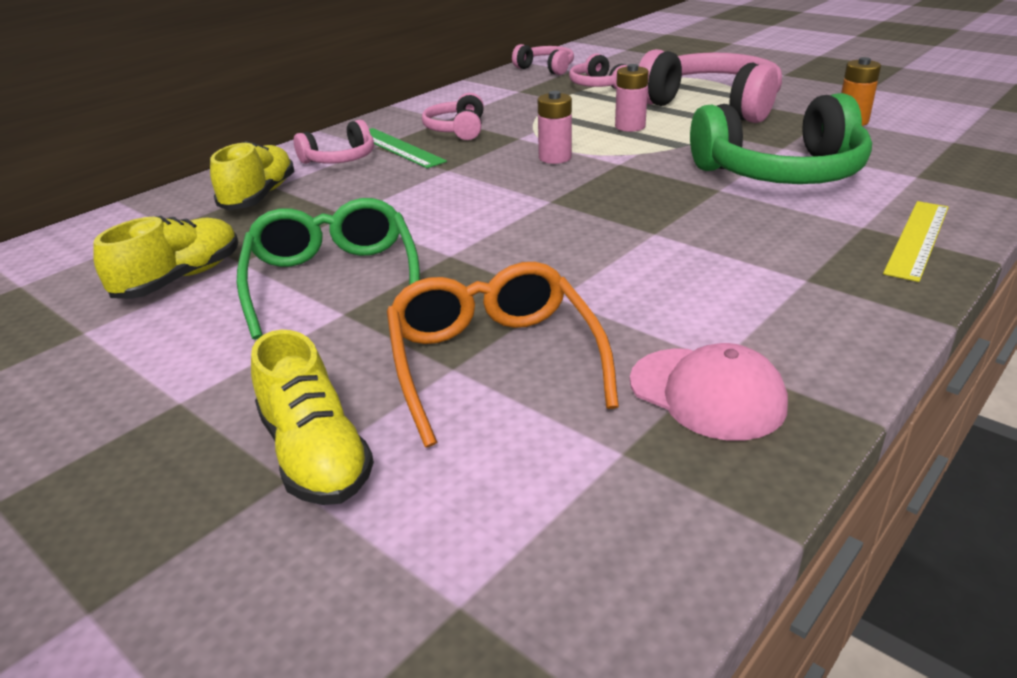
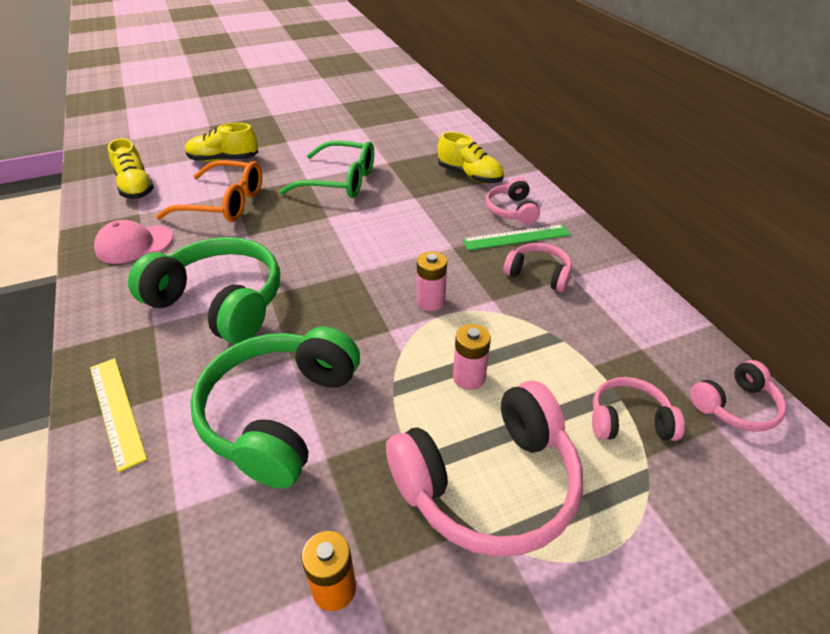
camera: 115 degrees right, 10 degrees up
(180, 279) = (385, 147): yellow shoe -> yellow shoe (135, 187)
(709, 255) = (220, 302): none -> green headphones

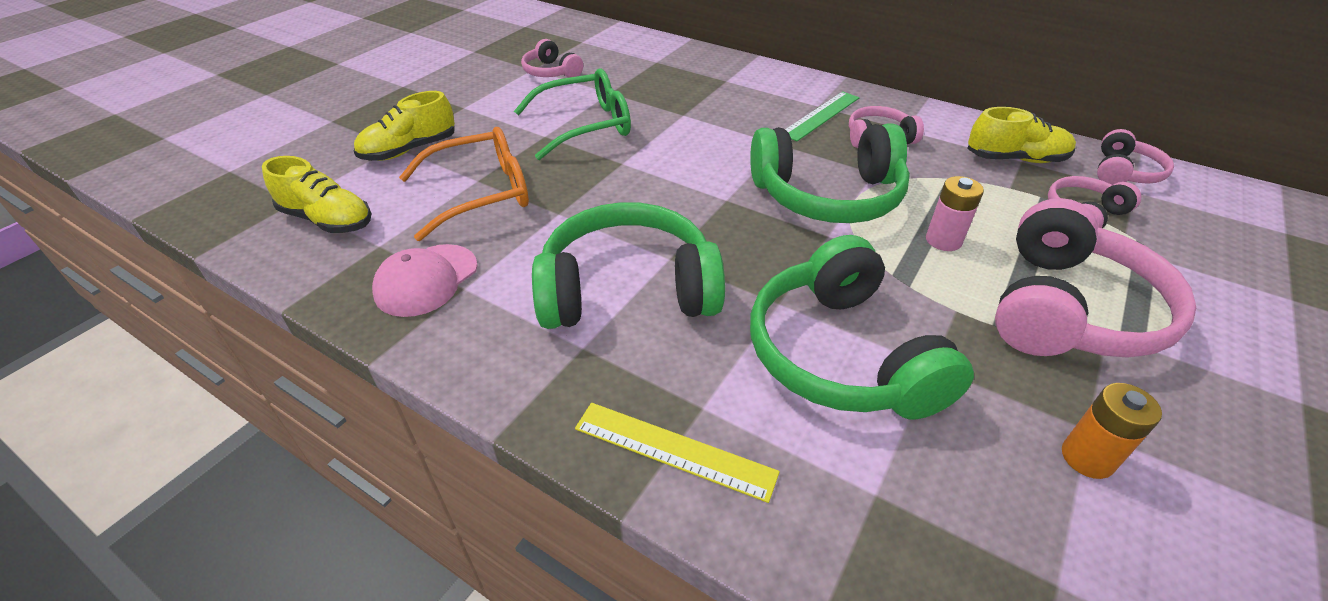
camera: 35 degrees left, 0 degrees up
(430, 301) = (827, 196): pink battery -> green headphones
(469, 176) = (707, 79): yellow shoe -> yellow shoe (1015, 159)
(511, 210) = (785, 95): pink headphones -> pink headphones (551, 72)

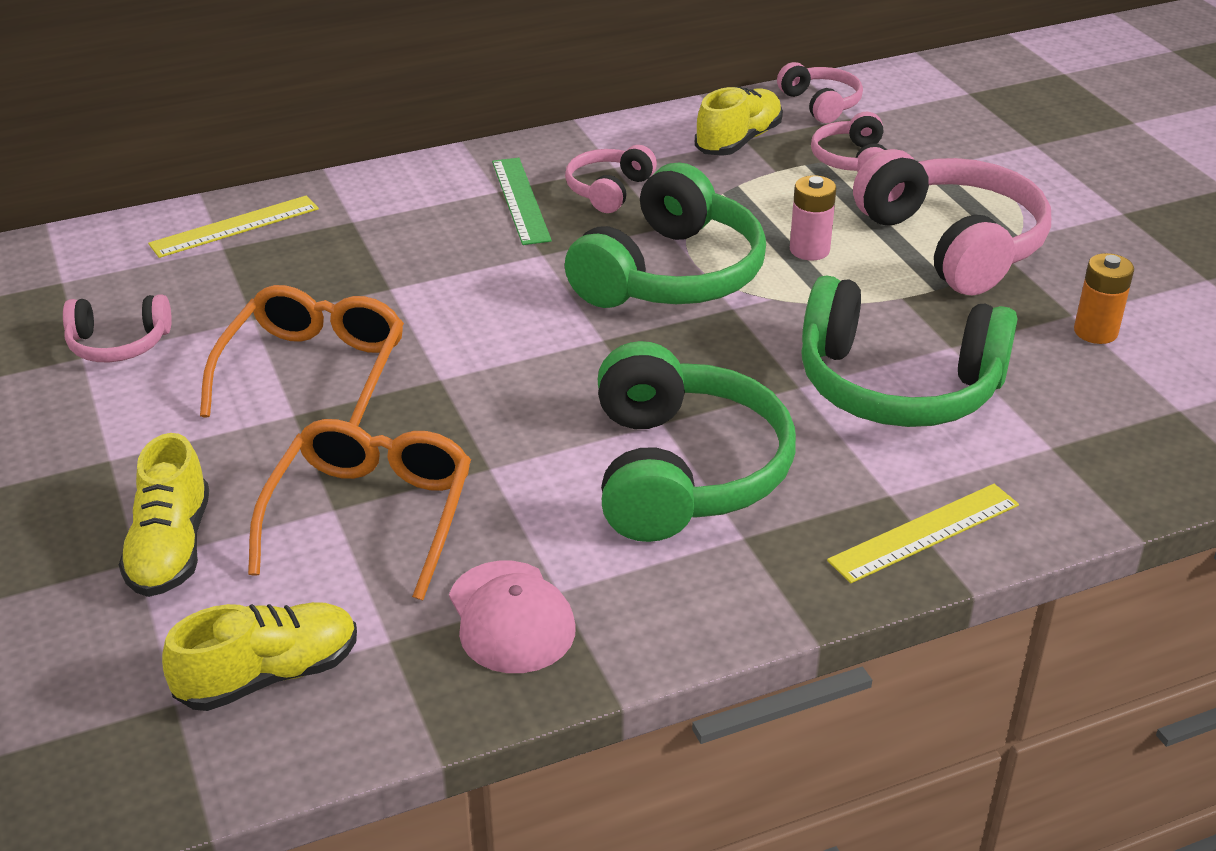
camera: 55 degrees left, 5 degrees down
(584, 126) = (313, 373): green glasses -> orange glasses
(627, 289) = (683, 471): green headphones -> green headphones turned 150 degrees clockwise
(677, 56) = (235, 226): none -> yellow ruler

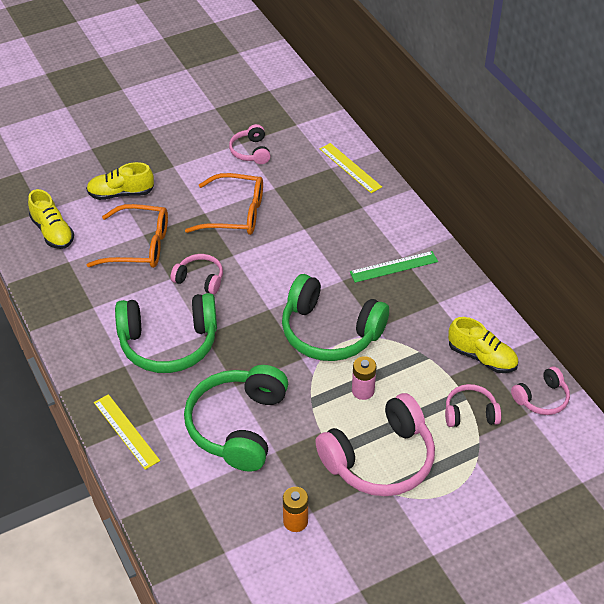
camera: 85 degrees right, 10 degrees up
(511, 617) = (78, 294): pink cap -> none
(608, 190) = (411, 301): pink headphones -> pink headphones (200, 279)

